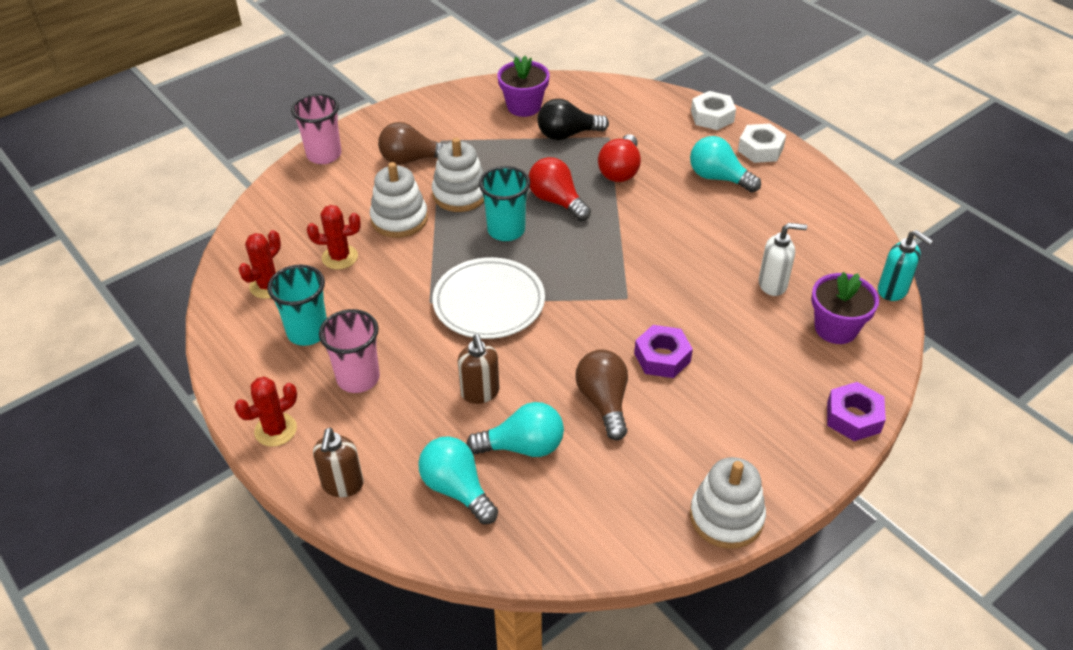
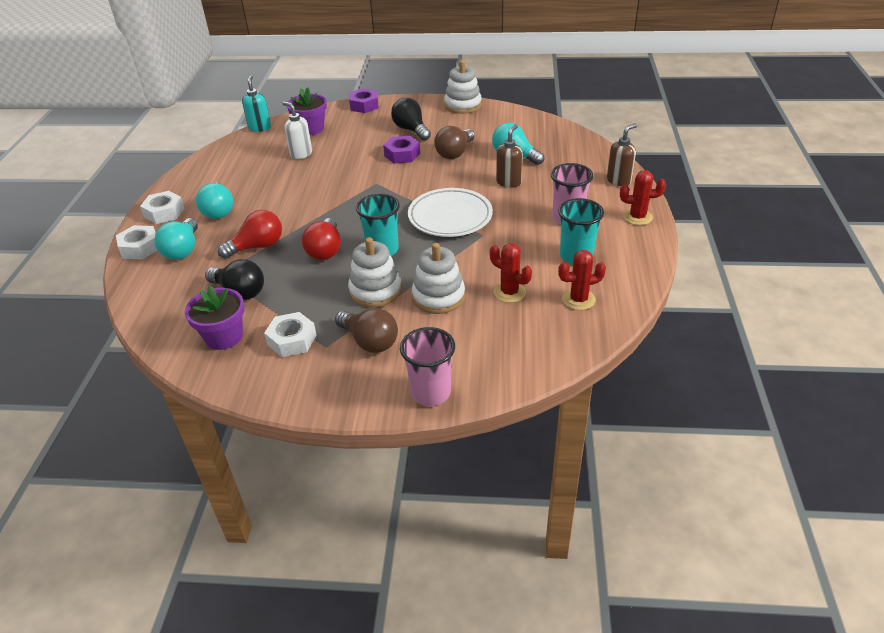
camera: 135 degrees left, 5 degrees down
(457, 489) = (563, 156): turquoise light bulb -> turquoise light bulb (183, 250)
(471, 130) = (292, 340): none -> white nut
(717, 409) = (411, 130): none -> black light bulb

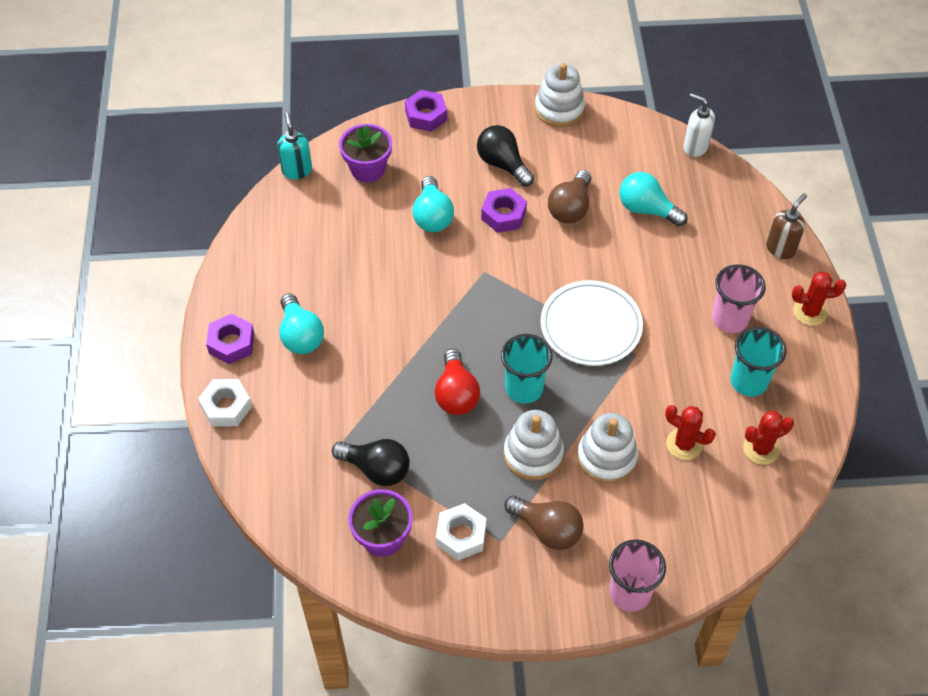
camera: 10 degrees left, 15 degrees up
(164, 212) = (231, 343): white nut -> purple nut
(183, 250) = (281, 406): turquoise light bulb -> turquoise light bulb (432, 216)
(257, 246) = (372, 394): red light bulb -> none
(301, 154) = (371, 221): white soap dispenser -> white soap dispenser (695, 147)
(509, 182) = (649, 260): brown soap dispenser -> none

